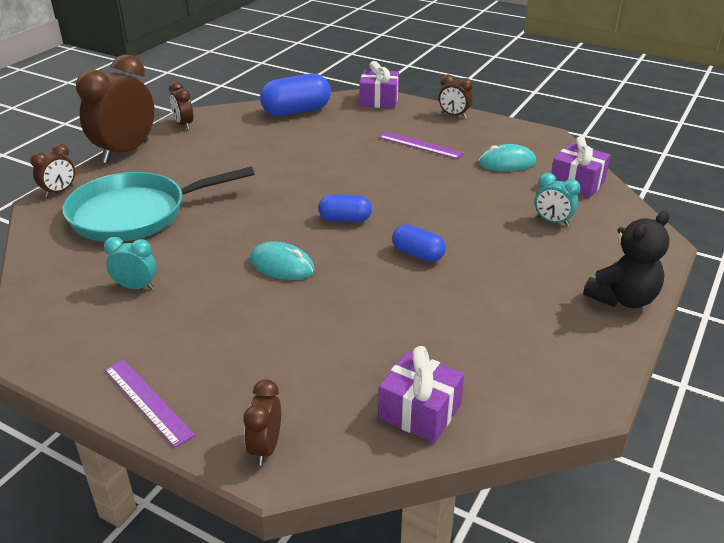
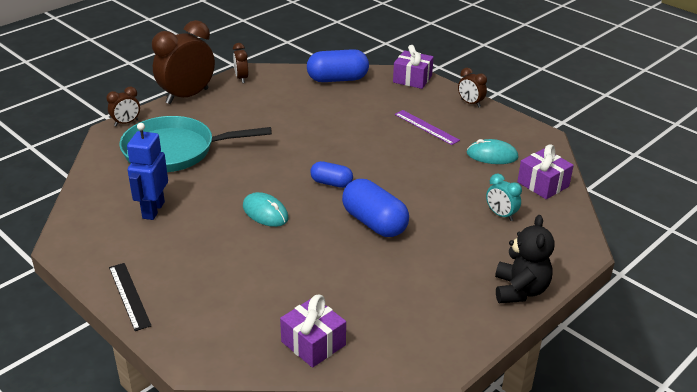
camera: 15 degrees right, 0 degrees up
(136, 287) = (153, 210): turquoise clock -> blue robot
(148, 401) = (129, 295): purple ruler -> black ruler
(265, 448) = (194, 345): brown clock -> none
(418, 254) = (374, 223): blue capsule -> blue capsule, size x1.70
(622, 299) = (520, 290): black teddy bear -> black teddy bear turned 60 degrees counterclockwise

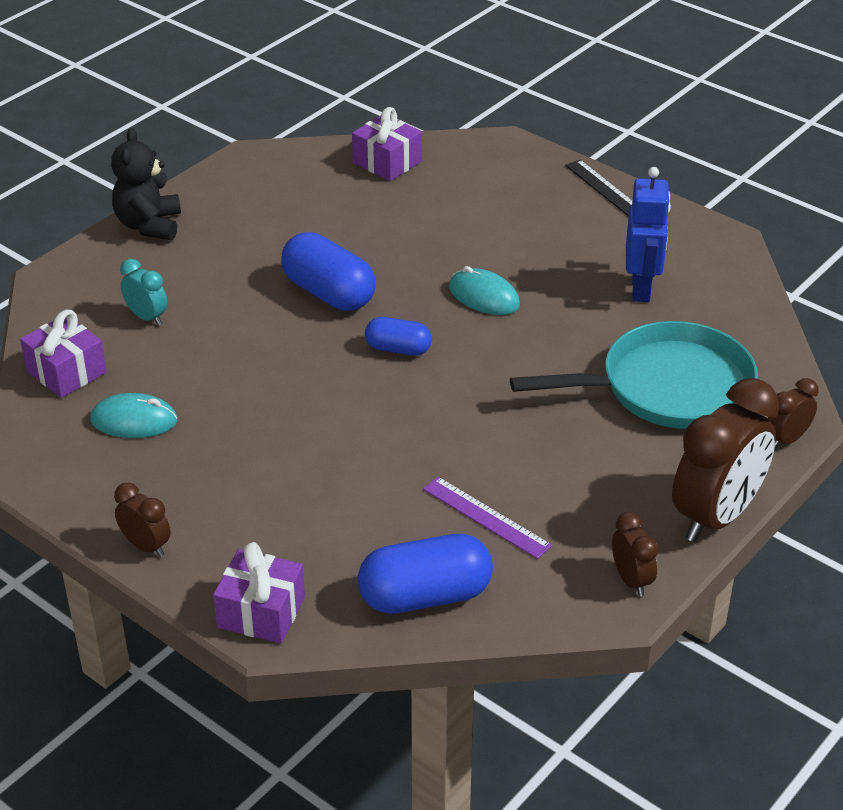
camera: 175 degrees right, 5 degrees up
(426, 127) = (241, 475): purple ruler -> purple ruler (486, 517)

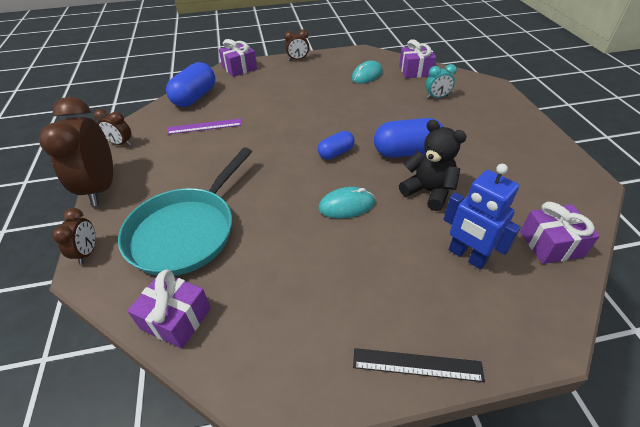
camera: 130 degrees right, 5 degrees up
(149, 225) = (524, 121): black teddy bear -> black teddy bear (428, 191)
(641, 289) = (275, 287): blue robot -> blue robot (467, 256)
(747, 325) = (176, 318): none -> purple gift

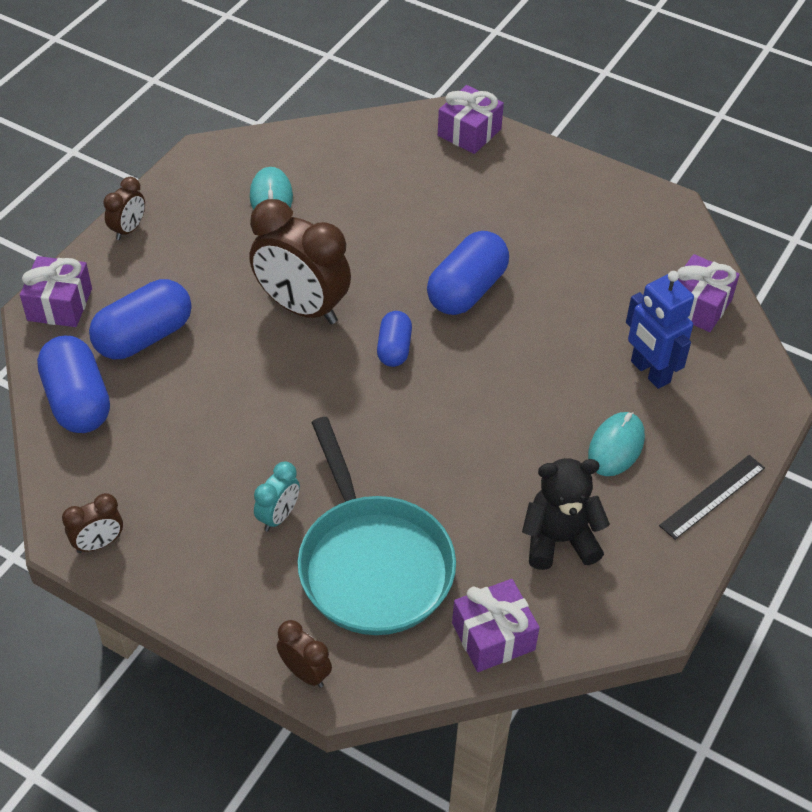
camera: 50 degrees left, 5 degrees up
(101, 188) = (185, 609): brown clock -> brown clock (302, 307)
(204, 126) = (173, 433): purple ruler -> none
(248, 92) = (144, 337): none -> blue capsule
(346, 205) = (489, 404): turquoise mouse -> turquoise mouse (616, 446)
(415, 71) = (325, 148): purple gift -> purple gift (469, 132)
(428, 191) = (544, 327): black teddy bear -> black teddy bear (559, 540)
(437, 97) = (405, 181): turquoise clock -> turquoise clock (278, 516)
(467, 256) = (649, 372): blue robot -> blue robot turned 60 degrees clockwise

